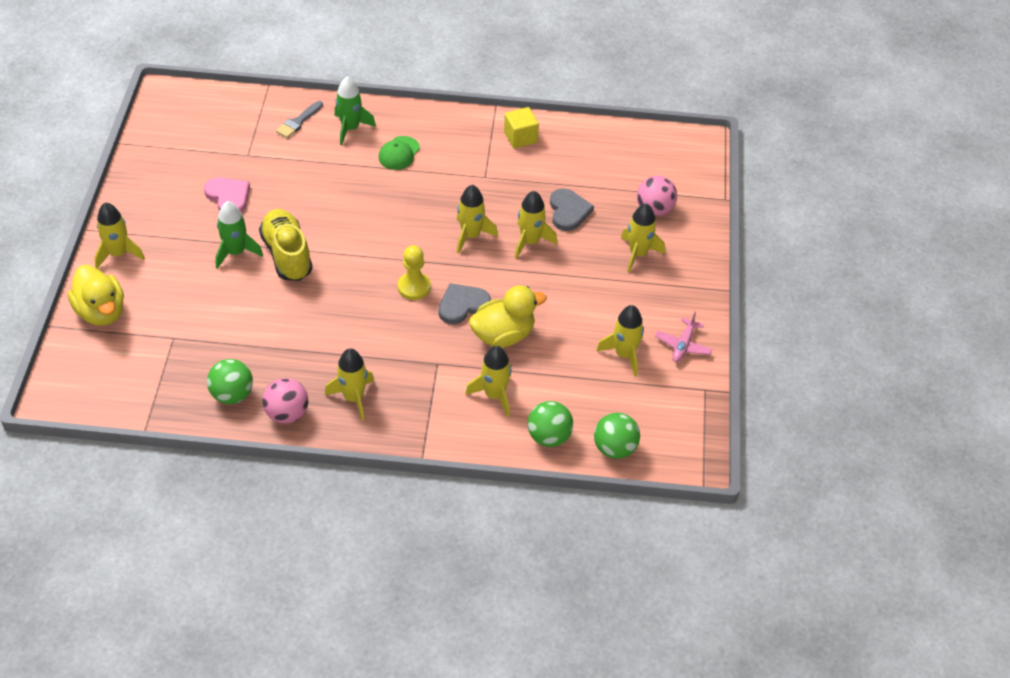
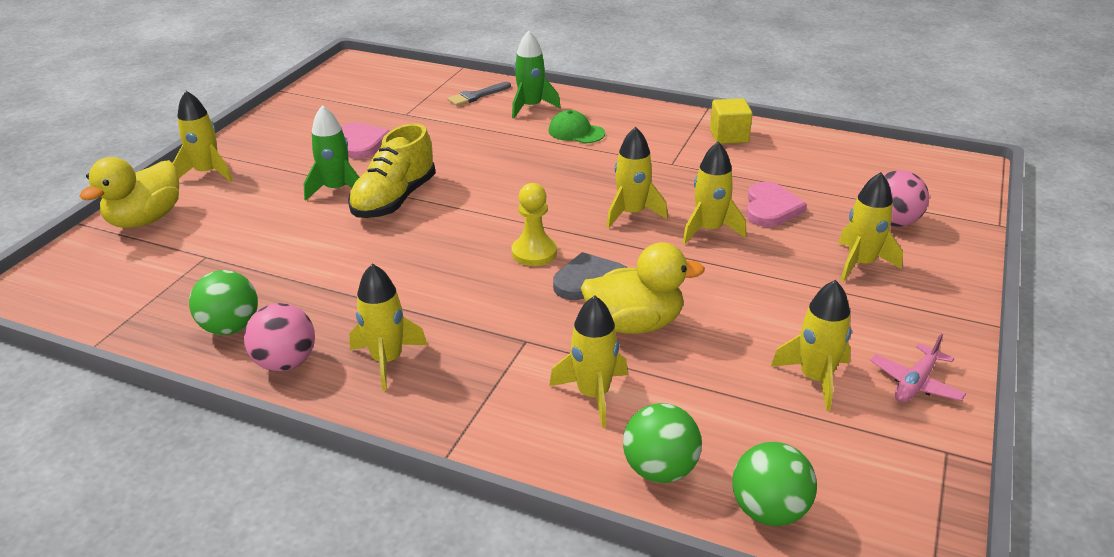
camera: 20 degrees right, 15 degrees down
(101, 312) = (146, 219): yellow duck -> yellow duck turned 45 degrees clockwise
(287, 255) = (394, 200): yellow shoe -> yellow shoe turned 150 degrees counterclockwise
(399, 153) = (576, 132): green cap -> green cap turned 75 degrees clockwise
(568, 211) = (771, 208): grey heart -> pink heart

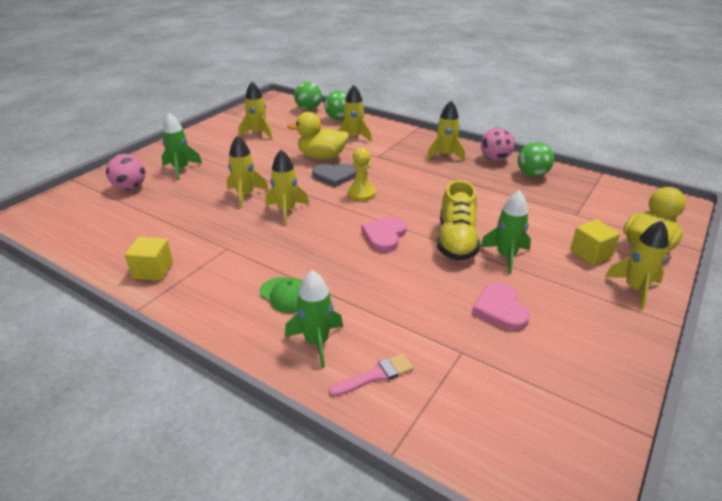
camera: 170 degrees left, 0 degrees up
(229, 203) = (590, 254): none -> yellow cube
(394, 200) = (456, 241): yellow shoe -> yellow shoe turned 150 degrees clockwise
(477, 96) = (375, 375): grey brush -> pink brush
(771, 208) = (192, 204): pink heart -> pink heart (384, 236)
(860, 264) = (181, 169): yellow rocket -> green rocket
(915, 383) = (219, 129): pink plane -> none

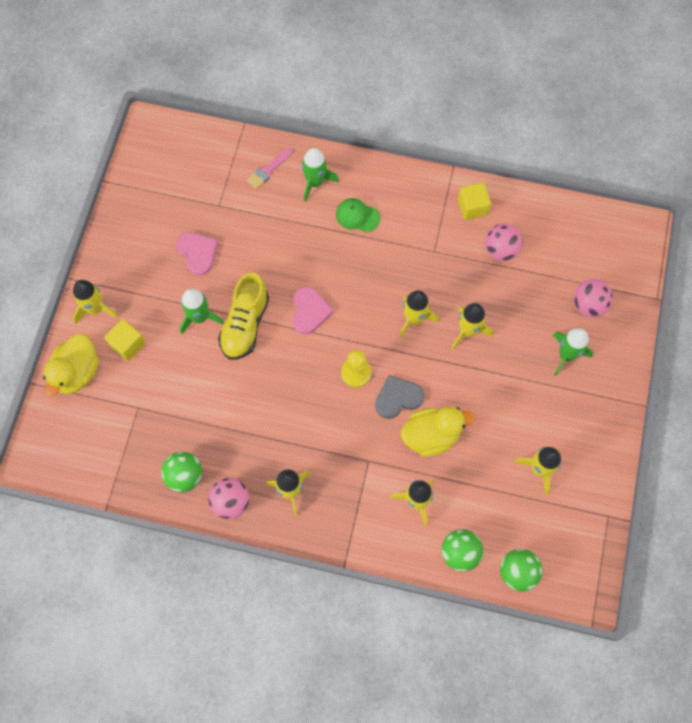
camera: 160 degrees right, 35 degrees up
(162, 234) = (500, 250): none -> pink ball
(456, 241) = (245, 325): yellow shoe -> yellow shoe turned 150 degrees counterclockwise

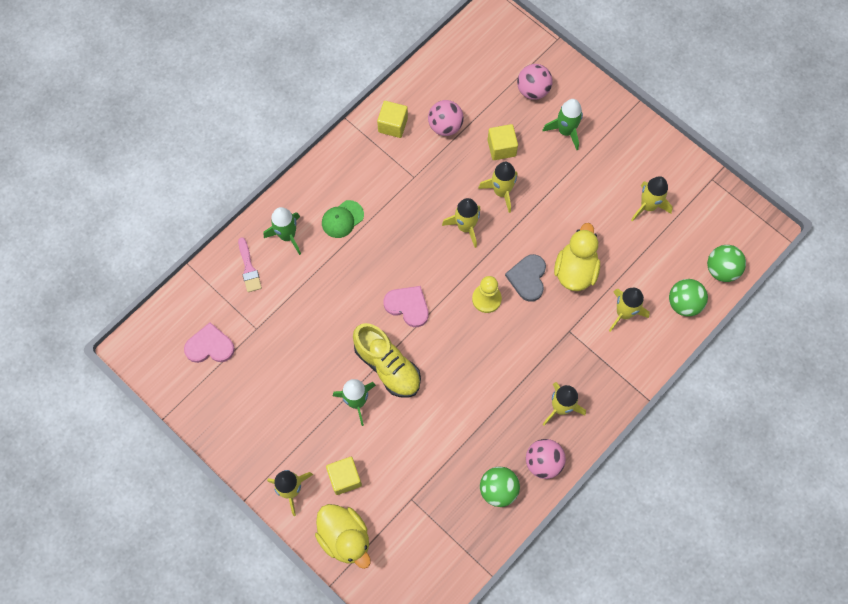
camera: 60 degrees left, 0 degrees up
(197, 253) = (292, 371): pink heart -> pink heart (210, 346)
(511, 308) = (501, 148): none -> yellow cube

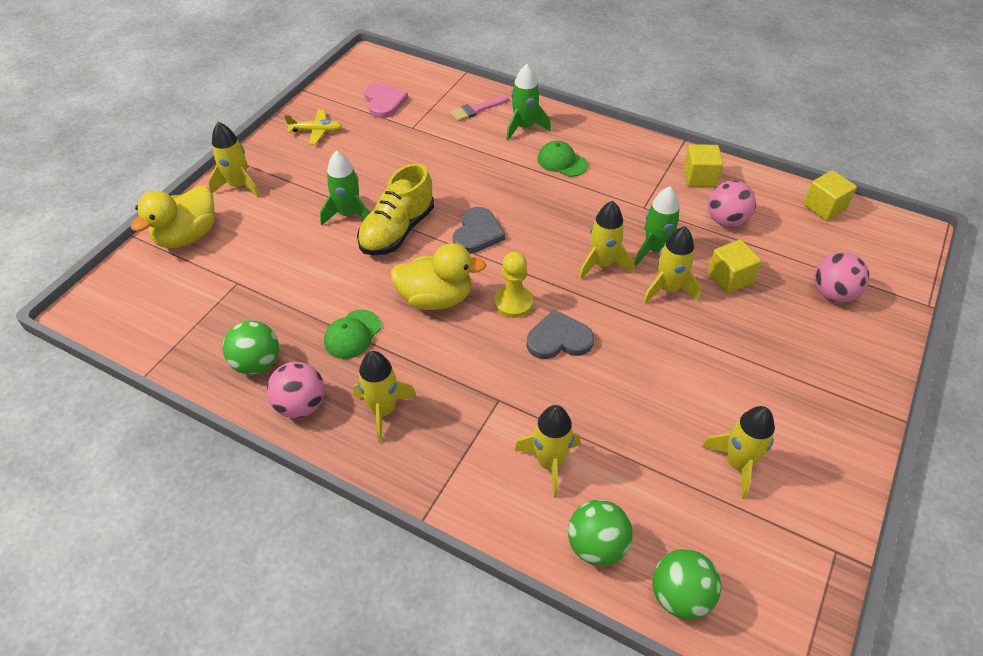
camera: 75 degrees right, 20 degrees down
(234, 414) = (316, 131): none -> yellow plane
(345, 478) = (257, 222): yellow cube -> yellow cube (824, 207)
(408, 306) = (477, 233): pink heart -> grey heart
(488, 418) = (352, 334): none -> green cap
(565, 131) = (796, 340): green rocket -> green rocket (655, 250)
(575, 270) = (592, 390): yellow duck -> yellow duck (436, 298)

